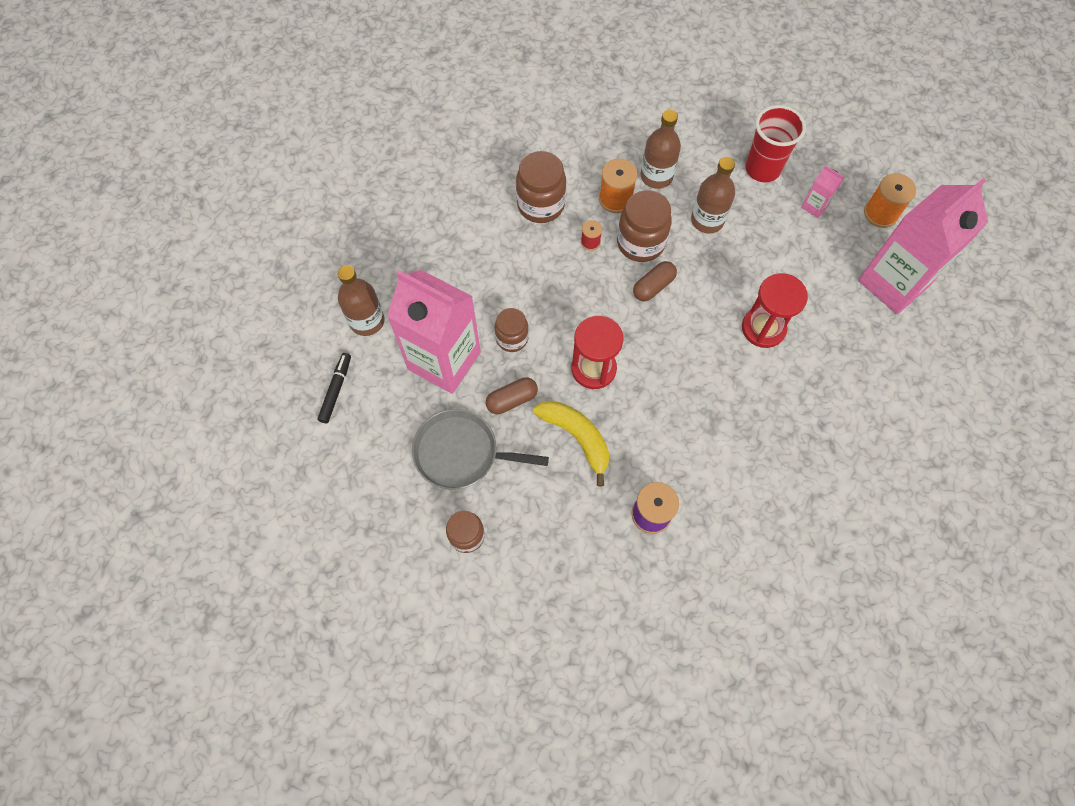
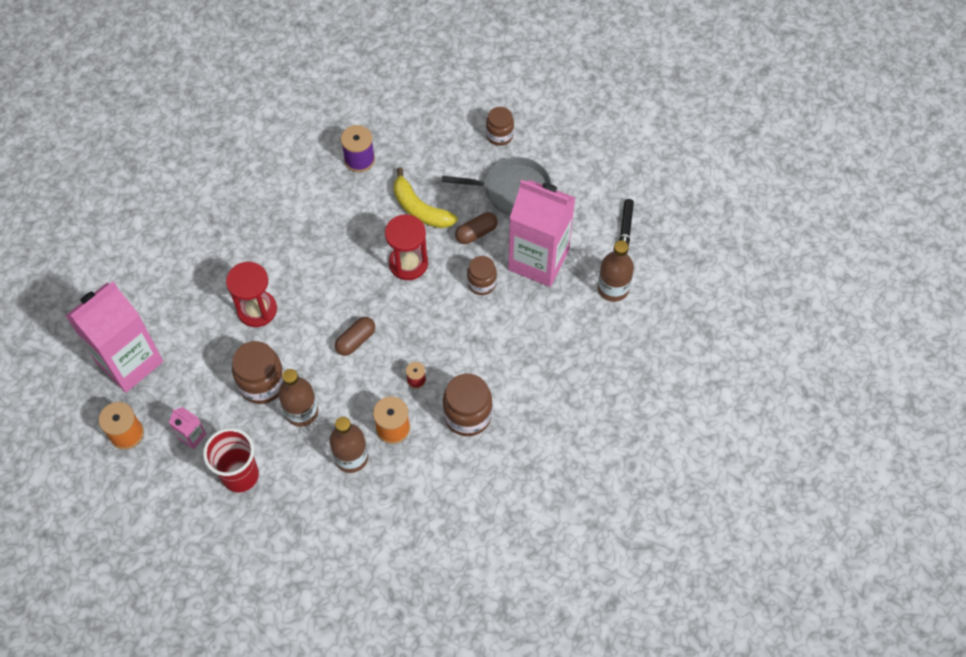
camera: 175 degrees right, 5 degrees down
(640, 243) = (367, 383): brown jar -> brown jar (262, 384)

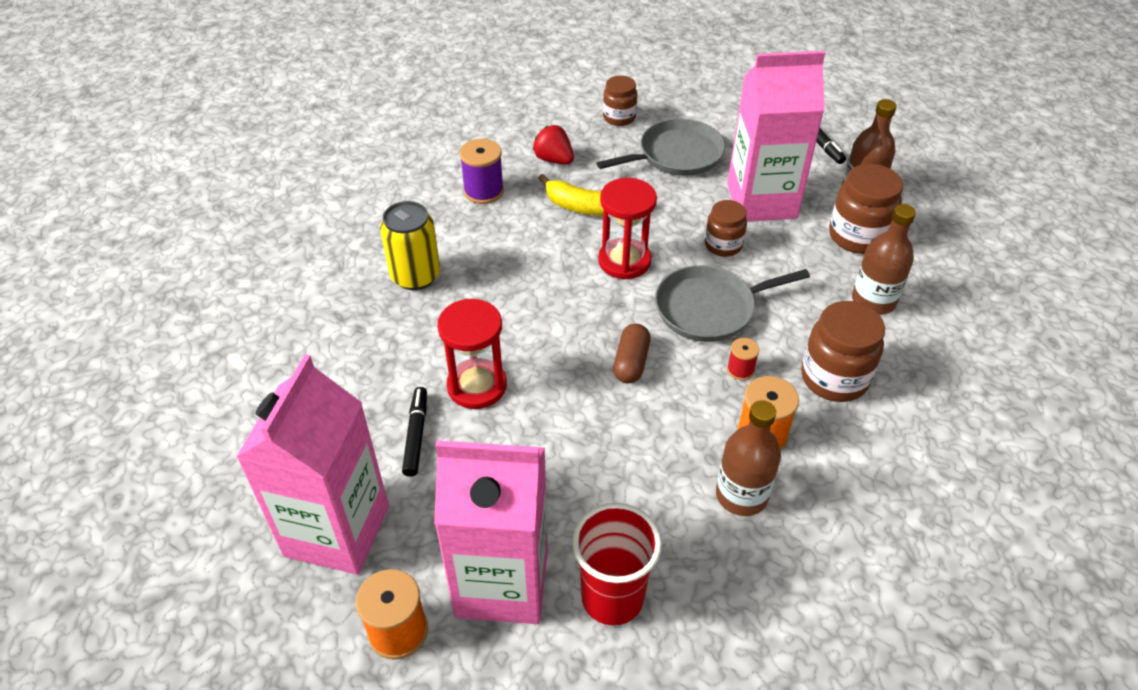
camera: 30 degrees left, 15 degrees down
(192, 436) = (502, 582): pink carton -> pink carton, size x2.47
(204, 325) = (416, 435): none -> black marker
(262, 384) = (551, 466): brown jar -> brown jar (857, 236)
(272, 210) = (415, 276): none -> yellow can
(301, 412) = (631, 474): brown bottle -> brown bottle (873, 301)
(425, 154) = (554, 160): none -> red strawberry
(433, 327) = (710, 308): none -> grey pan
(476, 233) = (673, 204): brown capsule -> none

